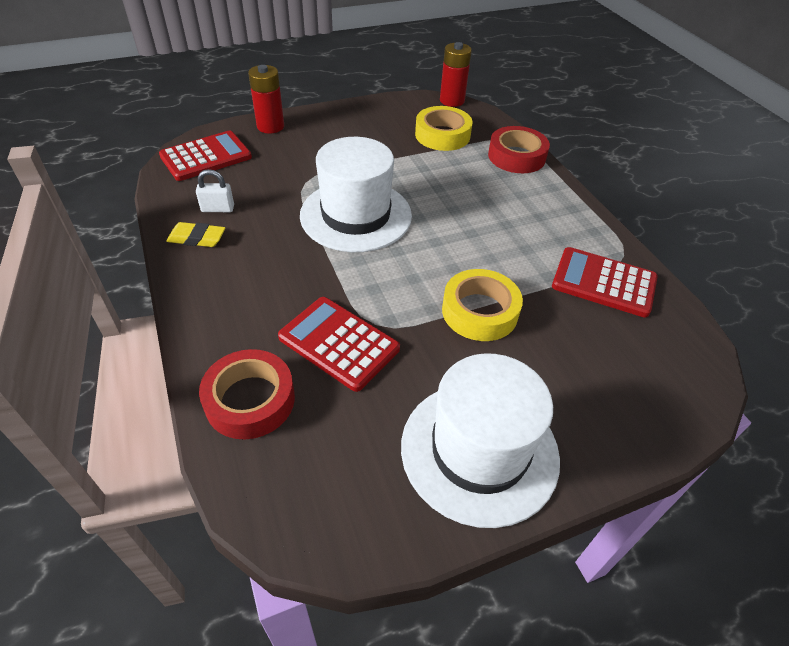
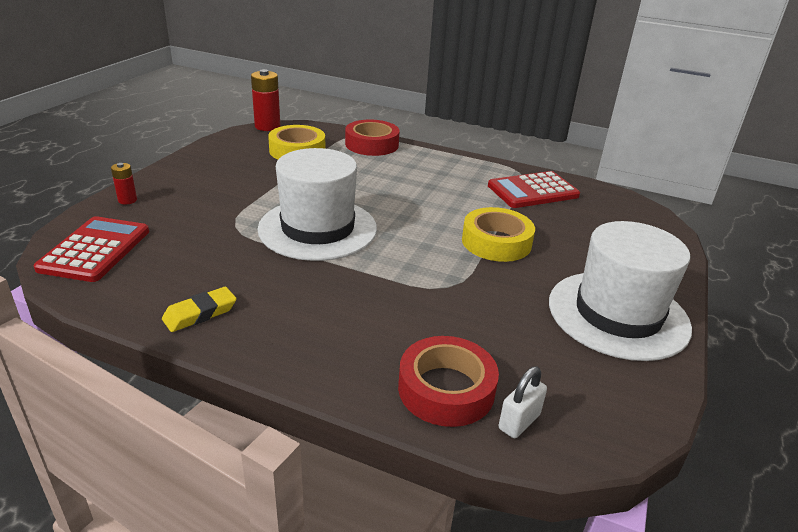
camera: 45 degrees left, 15 degrees down
(218, 209) = (182, 282): white padlock -> white padlock (519, 421)
(270, 126) = (127, 200): red battery -> red battery, size x0.55
(339, 343) = (444, 313): red calculator -> none

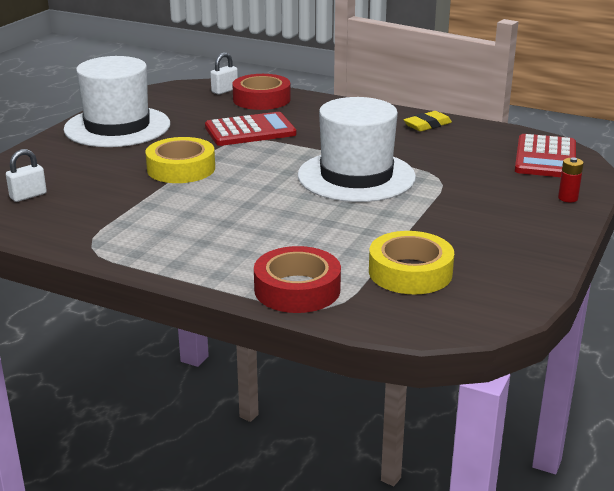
camera: 175 degrees left, 5 degrees down
(267, 126) = (481, 323): red battery -> none
(532, 191) = (97, 220): red calculator -> red calculator (250, 131)
(611, 214) = (28, 196): none -> white padlock

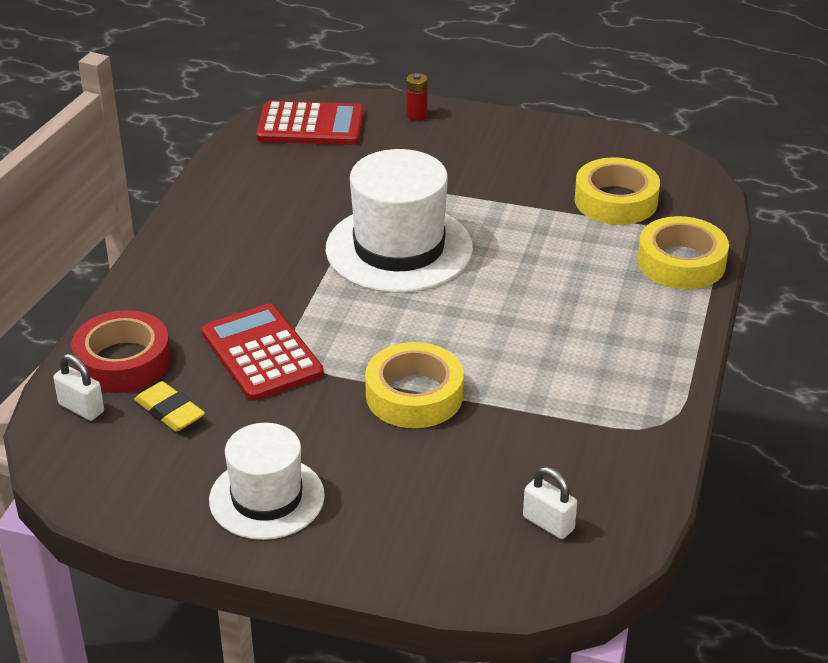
camera: 100 degrees left, 10 degrees up
(117, 127) = (267, 498): white hat -> white hat, size x0.64
(297, 289) = (681, 262): red tape -> yellow tape
(427, 125) = (218, 206): yellow eraser -> yellow eraser (169, 411)

